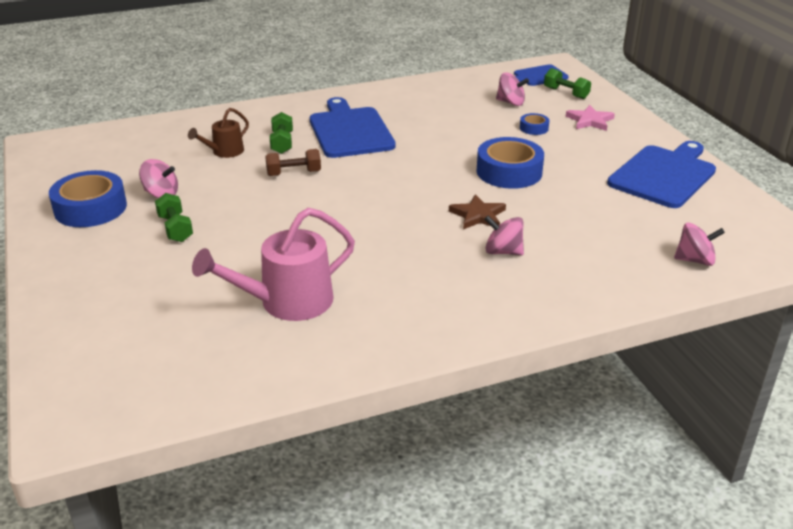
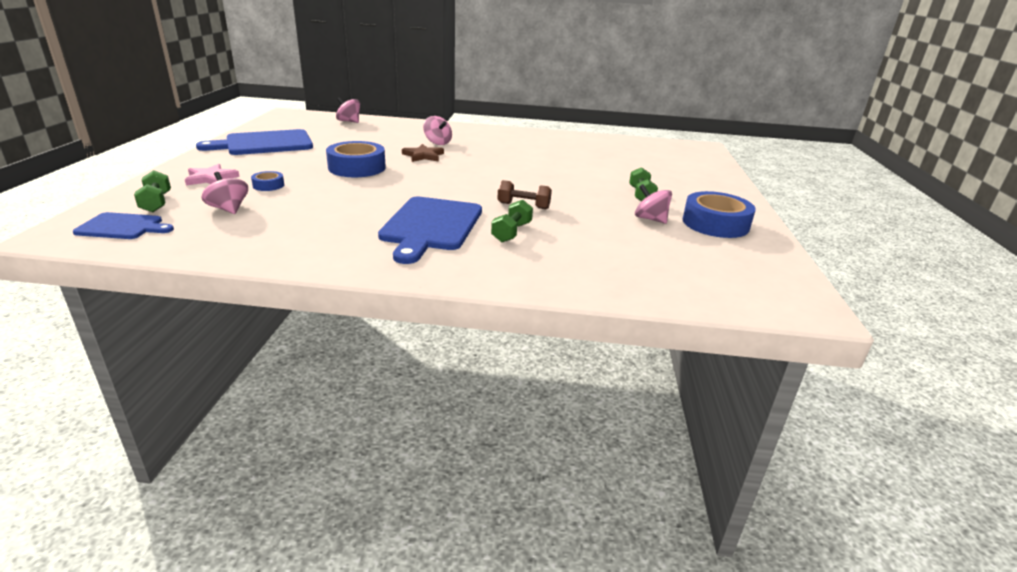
camera: 155 degrees left, 5 degrees down
(224, 152) = (577, 239): brown watering can -> none
(287, 302) = (581, 153): pink watering can -> none

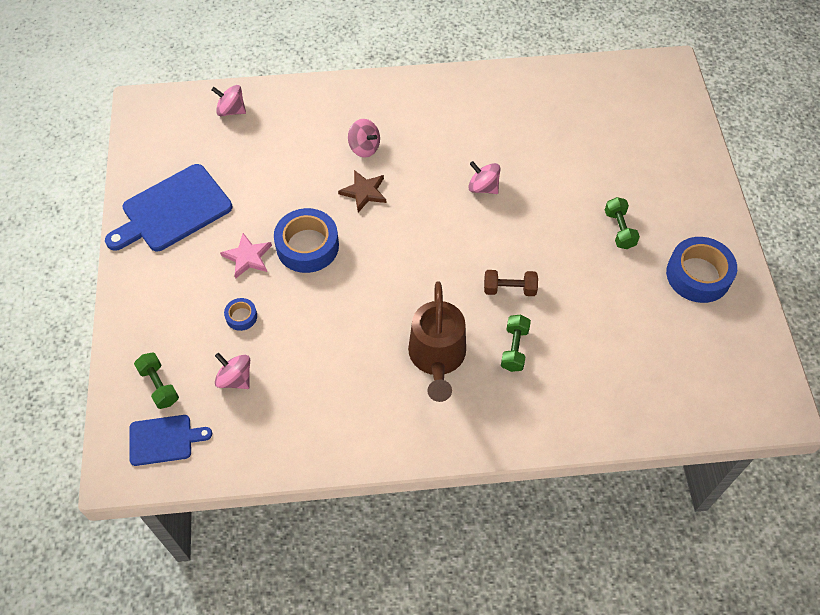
camera: 10 degrees left, 30 degrees up
(211, 178) = (174, 317): pink star -> pink star (248, 257)
(431, 226) = (437, 357): blue cutting board -> brown watering can
(650, 219) = (636, 283): pink spinning top -> pink spinning top (483, 187)

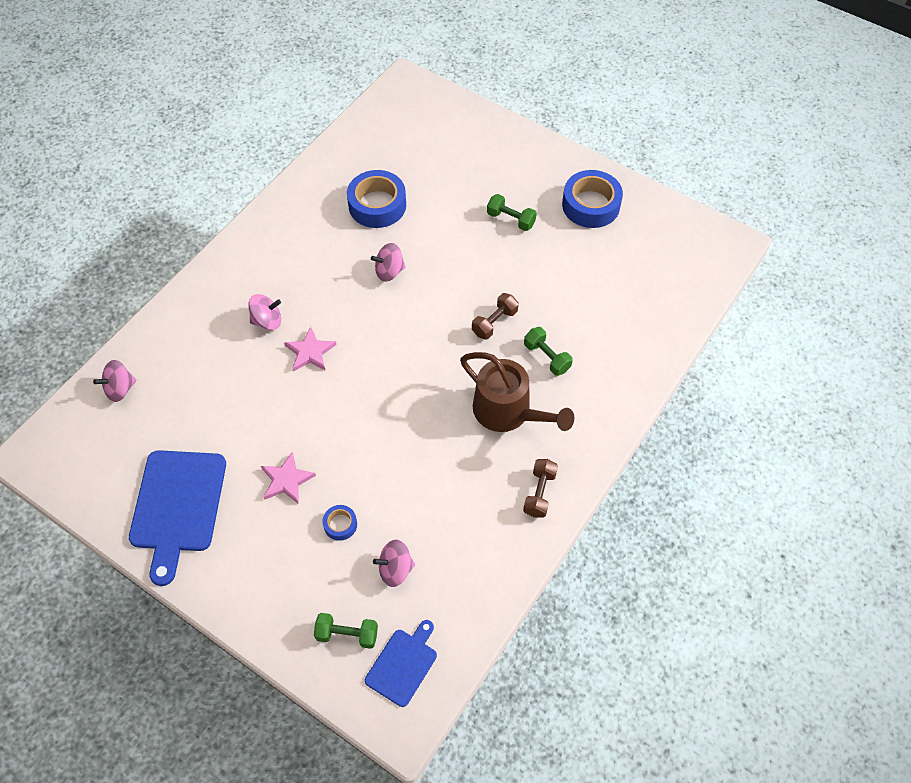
camera: 50 degrees left, 0 degrees up
(307, 246) = (320, 428): blue tape -> blue tape (377, 205)
(364, 192) = (310, 352): brown star -> pink star
(385, 431) = (539, 493): none -> brown dumbbell

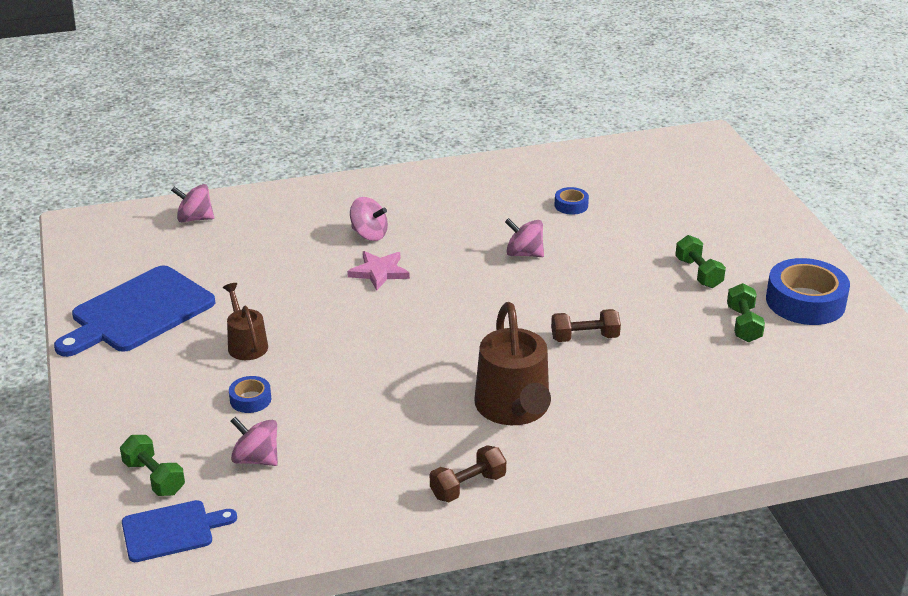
camera: 40 degrees right, 25 degrees down
(286, 480) = (246, 344): pink star -> brown watering can
(377, 205) = (571, 205): blue tape -> blue tape, size x0.48
(547, 357) = (608, 390): green dumbbell -> green dumbbell (743, 324)

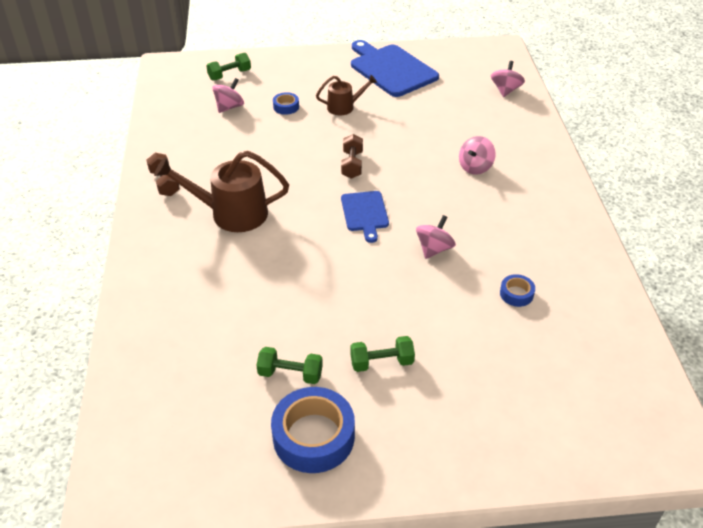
camera: 100 degrees right, 10 degrees up
(172, 530) = (185, 80): blue cutting board -> blue cutting board (365, 213)
(379, 272) = (419, 168): pink star -> none
(584, 337) = (303, 264): brown dumbbell -> brown dumbbell (352, 165)

